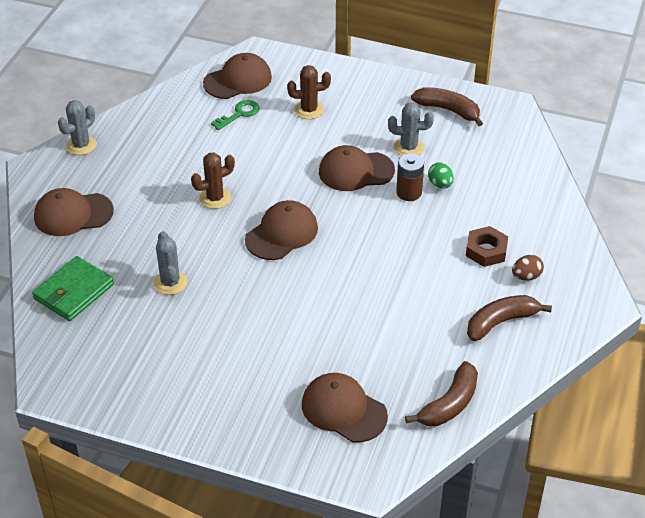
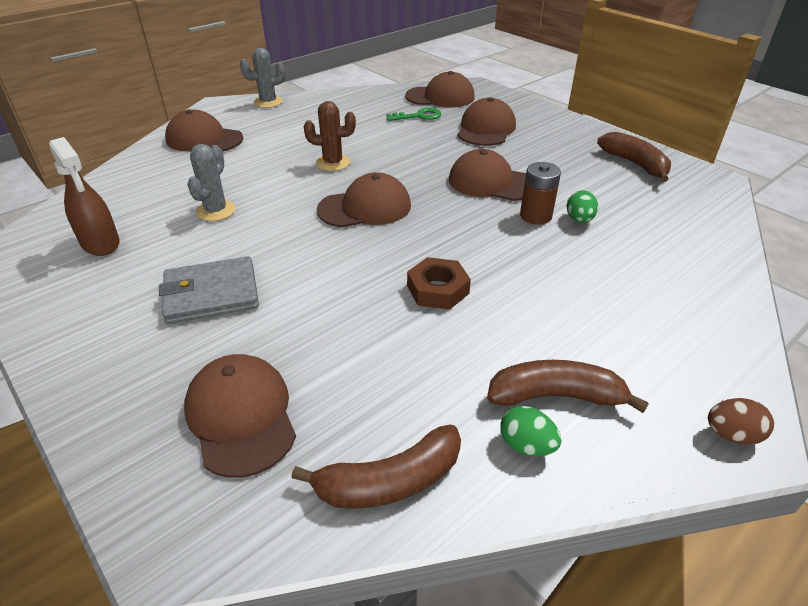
camera: 30 degrees right, 5 degrees down
(74, 291) = (130, 189): green wallet -> none
(115, 346) = (100, 243): none -> brown spray bottle
(244, 348) = (211, 294): none -> grey wallet
(309, 110) = (486, 129): brown cactus -> brown cap
(408, 148) = (566, 180): grey cactus -> none
(486, 250) = (592, 302): brown nut -> brown nut (437, 289)
(502, 356) = (526, 445): none -> green egg
(526, 276) = (632, 352): brown egg -> brown egg (731, 435)

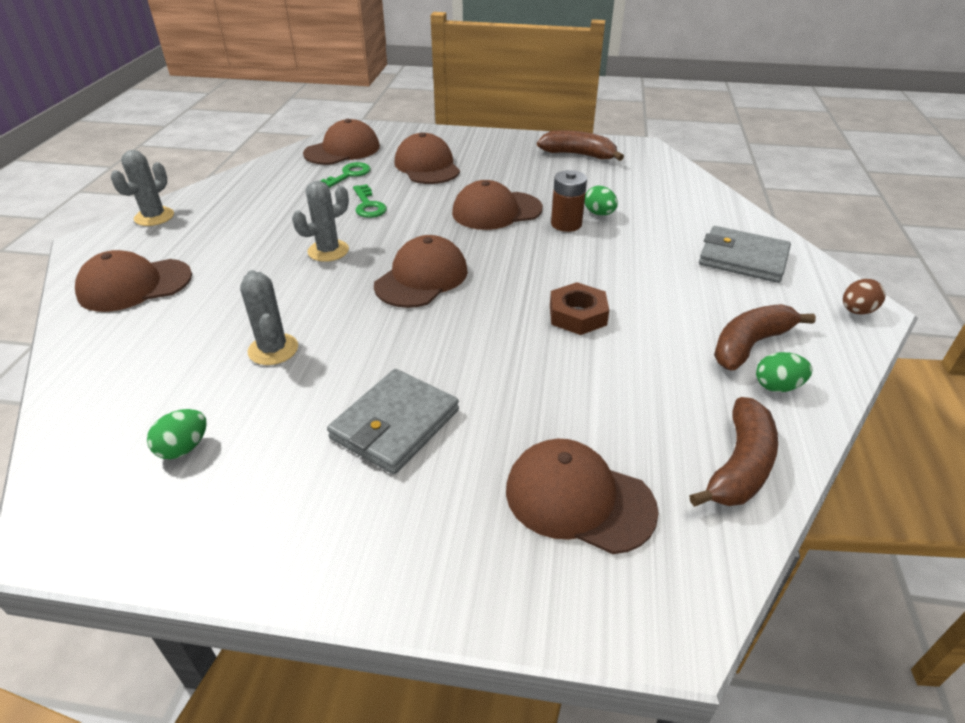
camera: 40 degrees left, 0 degrees up
(100, 243) = (184, 448): brown spray bottle -> green egg
(333, 163) = (328, 251): brown cactus -> grey cactus
(402, 142) = (368, 205): none -> green key
(670, 321) = (743, 258): none -> grey wallet

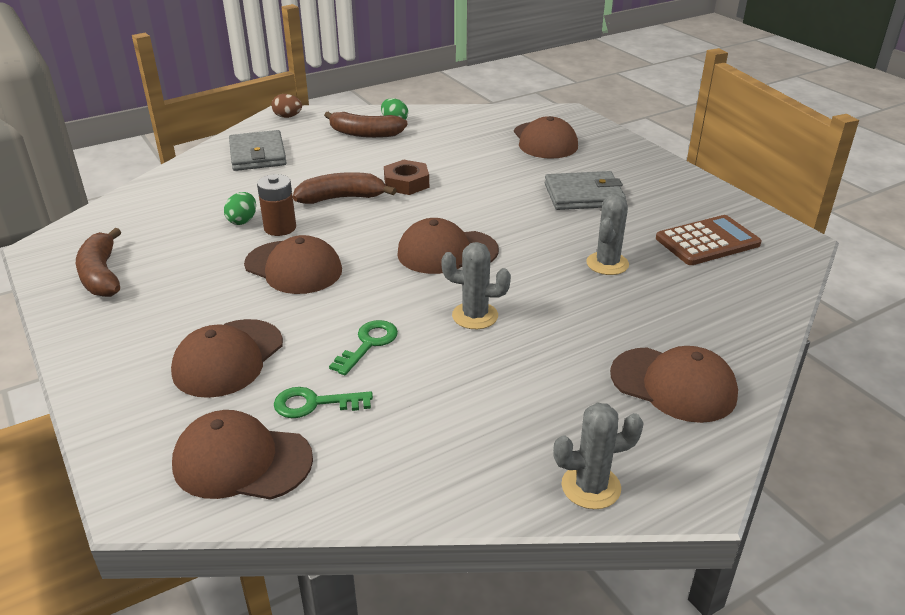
camera: 130 degrees left, 5 degrees down
(184, 448) = (707, 241): green egg -> brown calculator
(739, 466) = (467, 118): brown banana -> brown banana (342, 198)

